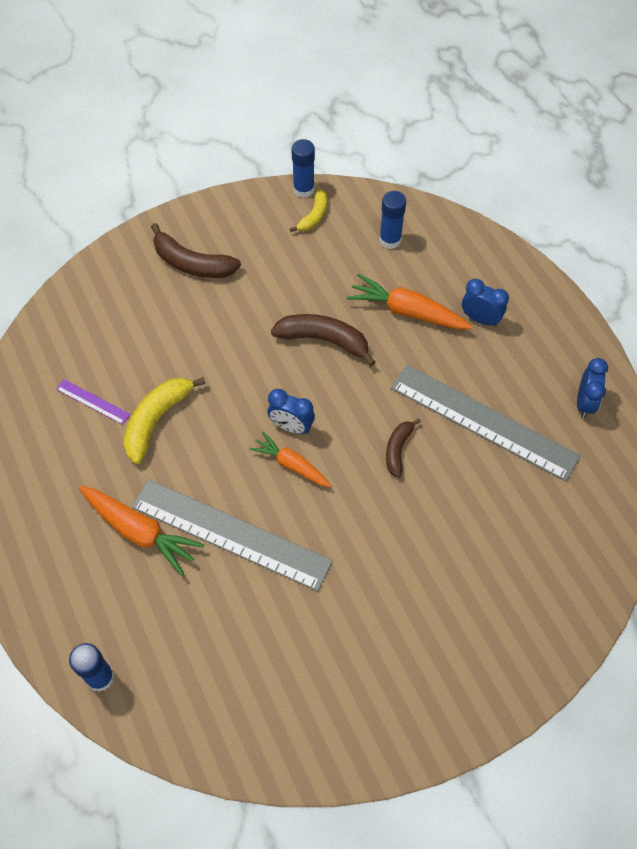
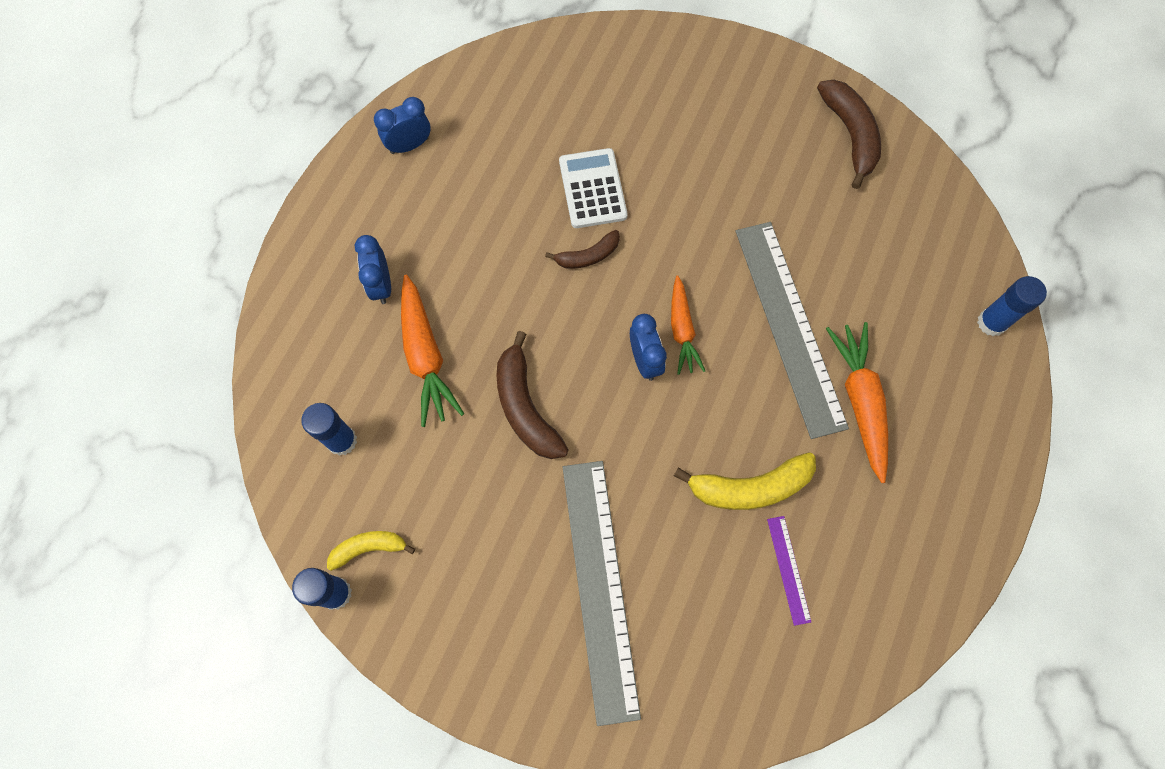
camera: 130 degrees left, 10 degrees up
(192, 263) = (542, 627): brown banana -> brown banana (850, 135)
(450, 493) = (592, 189): none -> white calculator
(483, 422) = (498, 209): grey ruler -> grey ruler (600, 587)

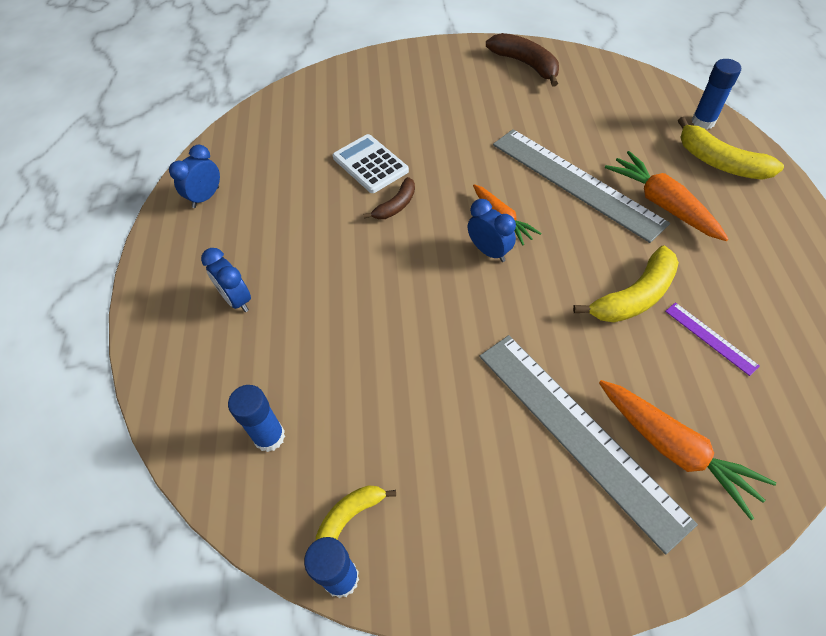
camera: 25 degrees left, 15 degrees down
(425, 356) = (307, 333): orange carrot -> orange carrot (674, 449)
(525, 407) = (417, 328): brown banana -> none
(964, 385) = (719, 162): none -> yellow banana

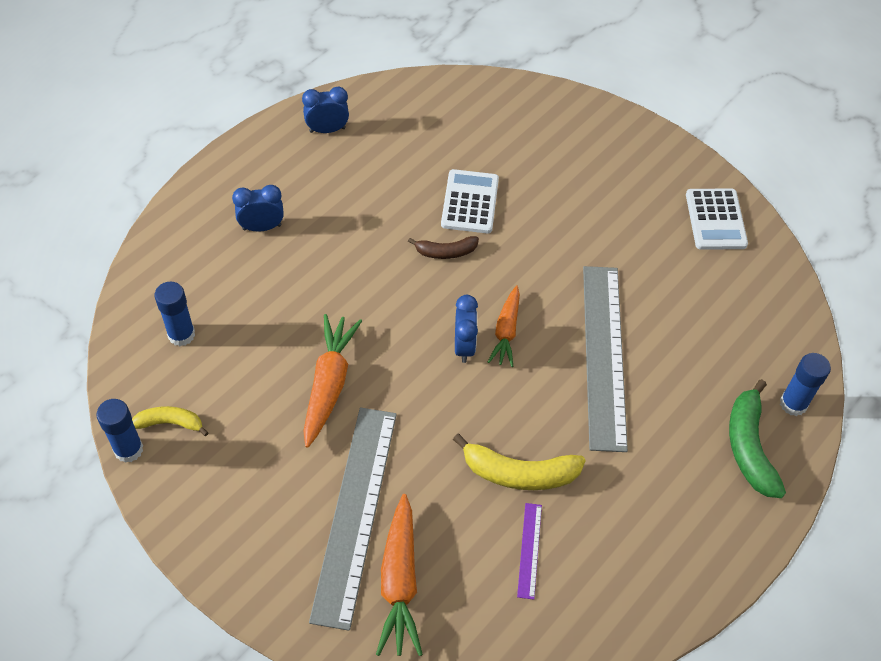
camera: 40 degrees right, 0 degrees up
(237, 300) = (262, 227): blue clock -> blue clock turned 75 degrees clockwise
(526, 64) = (715, 220): brown banana -> white calculator
(662, 204) = (646, 433): orange carrot -> orange carrot (329, 384)
(719, 162) = (749, 447): yellow banana -> green banana

